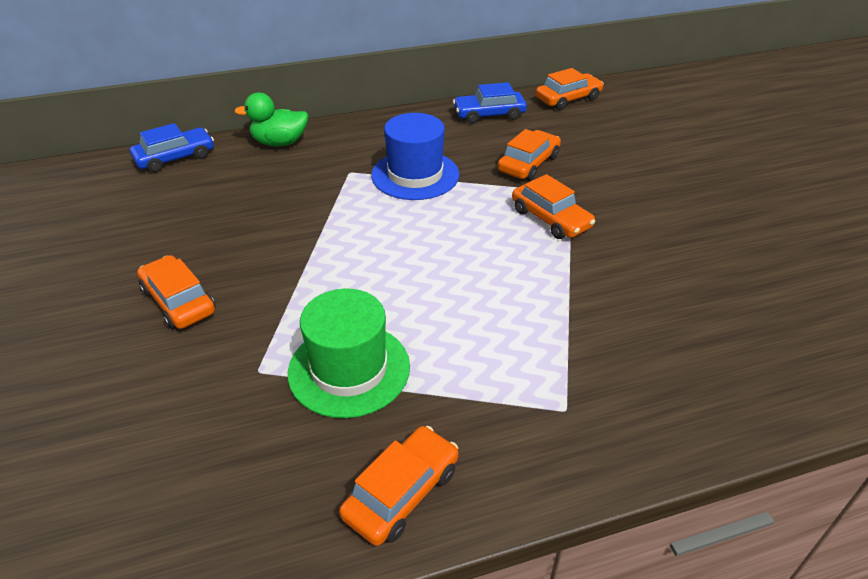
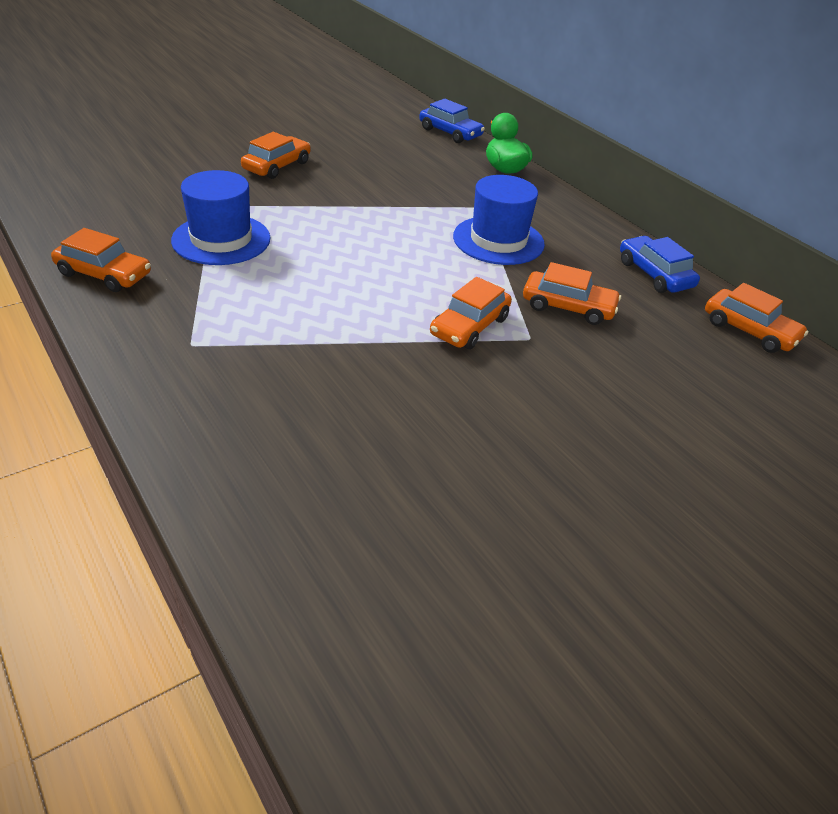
camera: 70 degrees right, 0 degrees up
(349, 369) = (221, 239): green hat -> blue hat

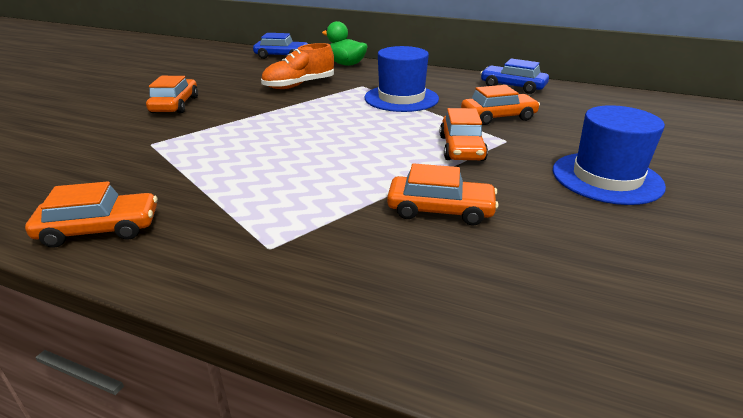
camera: 30 degrees left, 10 degrees down
(221, 239) = (190, 163): blue hat -> blue hat (606, 178)
(417, 182) = (299, 85): none -> orange shoe
(749, 330) = (600, 95): orange car -> orange car (440, 210)

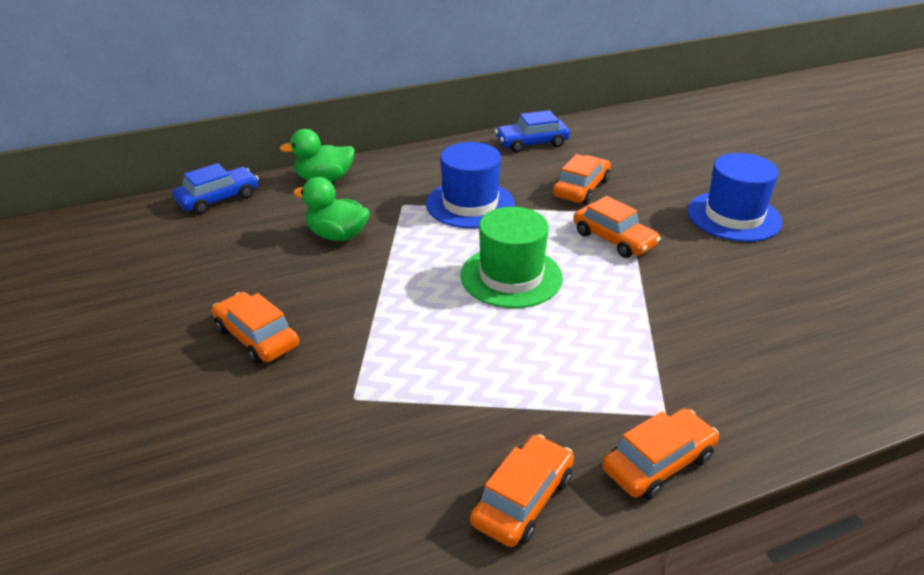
camera: 45 degrees left, 5 degrees up
(299, 85) = (337, 235): orange shoe -> green duck
(346, 136) = (511, 276): none -> green hat
(440, 210) = (698, 307): orange car -> orange car (658, 463)

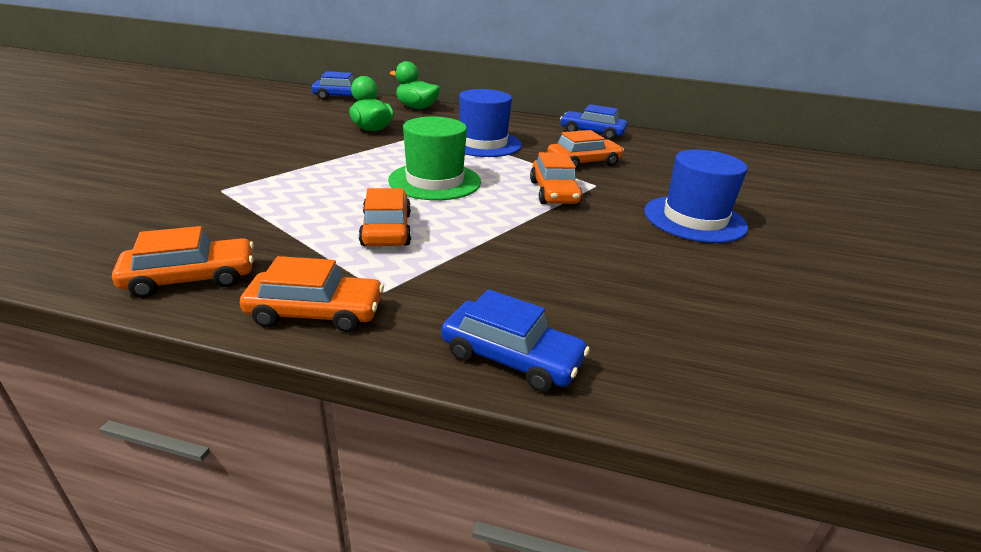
camera: 35 degrees right, 5 degrees down
(257, 337) = (236, 148): orange car -> orange car (386, 229)
(811, 413) = (511, 357): none -> blue car

